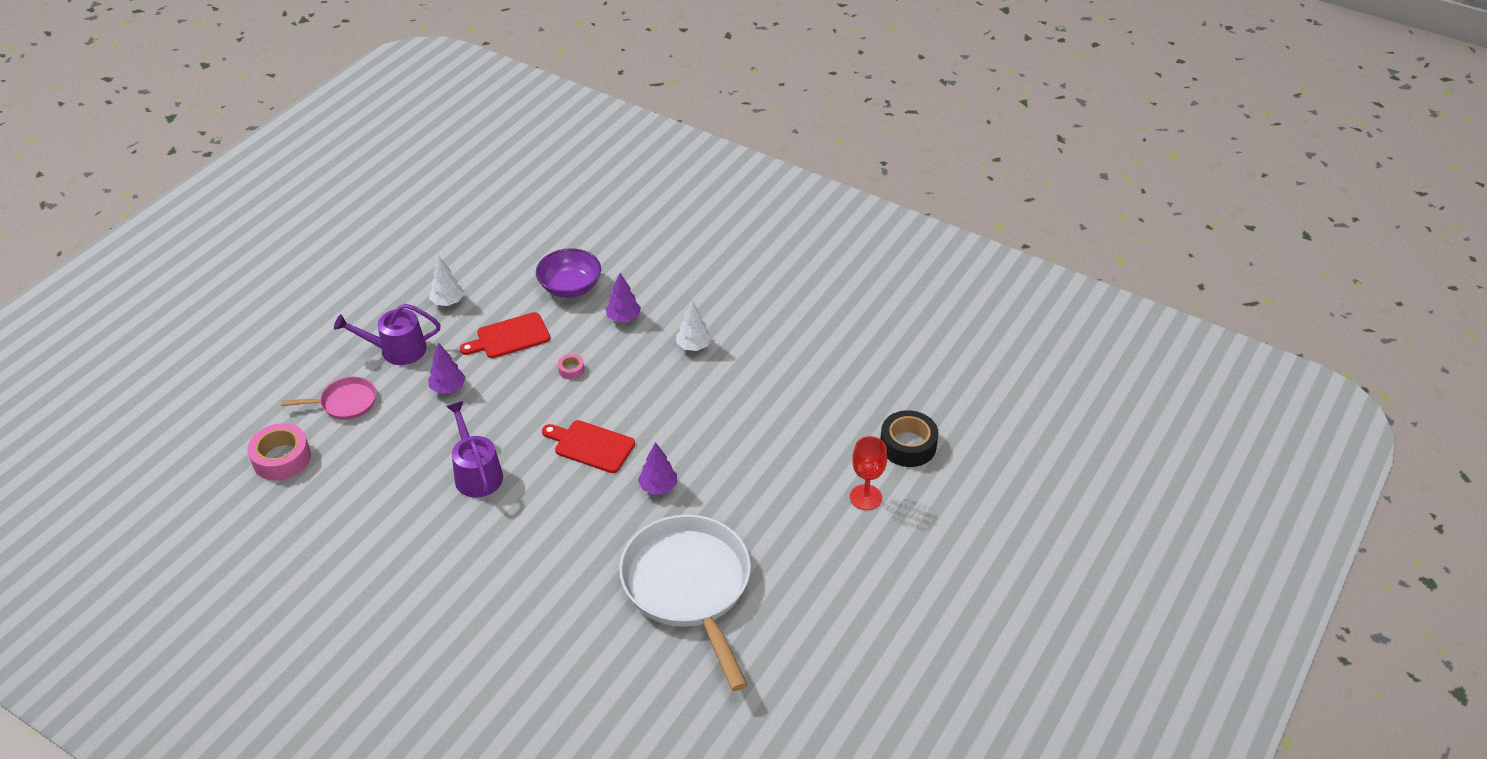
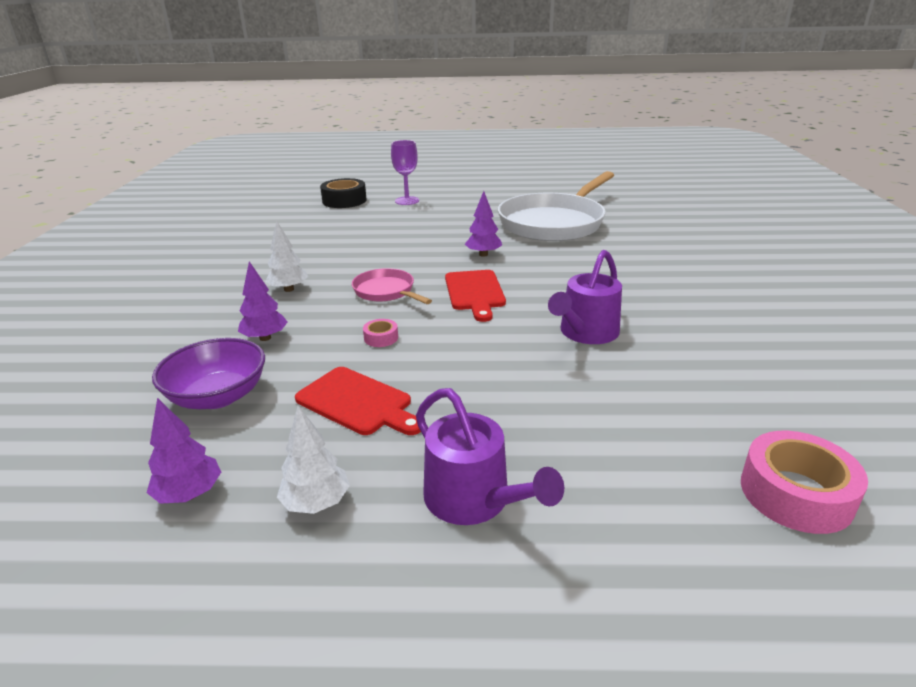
camera: 120 degrees left, 15 degrees down
(345, 403) = (631, 492): pink pan -> pink pan (386, 292)
(448, 388) = (496, 408): purple tree -> purple tree (190, 494)
(866, 497) = (407, 201): red goblet -> purple goblet

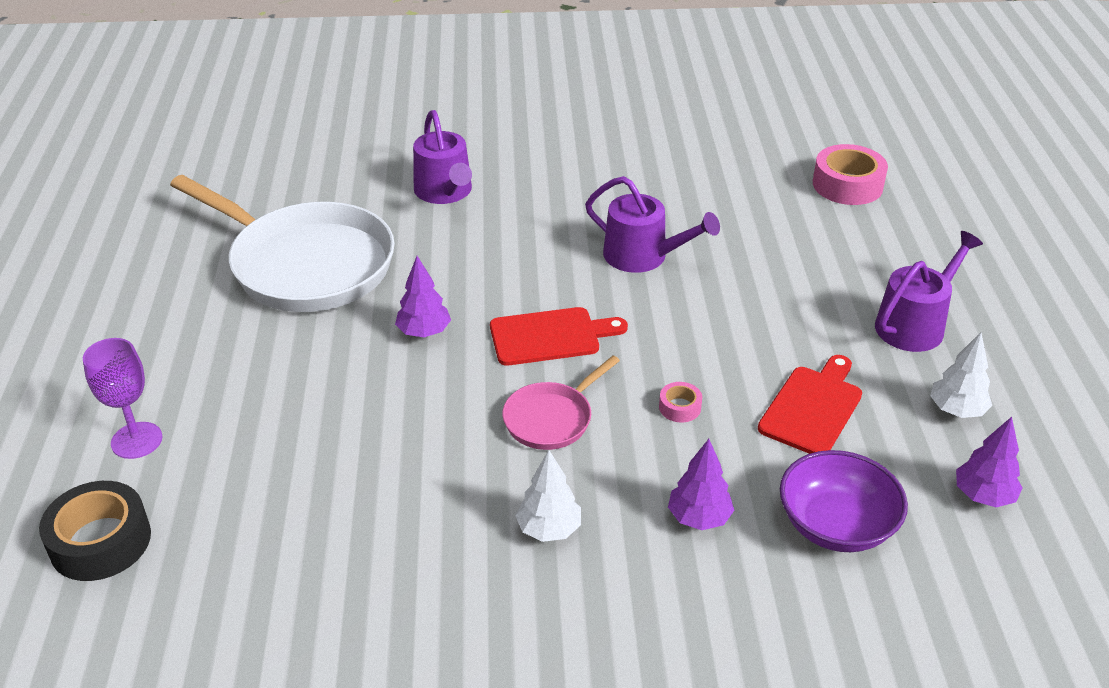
camera: 95 degrees left, 10 degrees up
(657, 257) = (445, 192): none -> purple watering can

